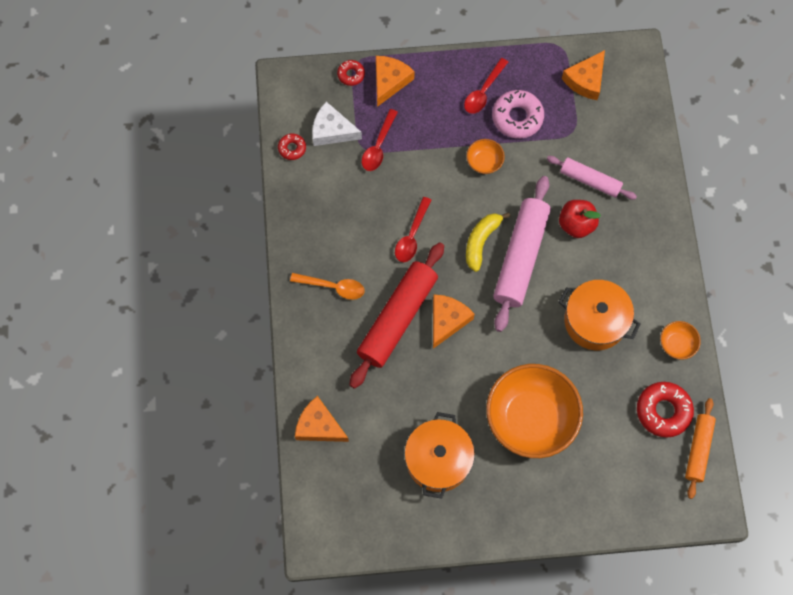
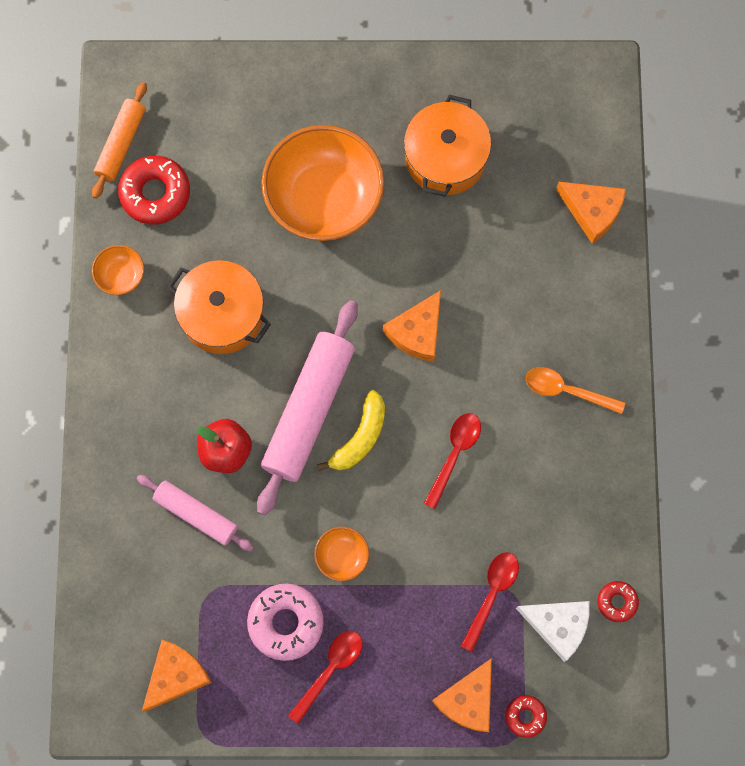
camera: 175 degrees left, 5 degrees up
(398, 318) = (482, 340): red rolling pin -> none

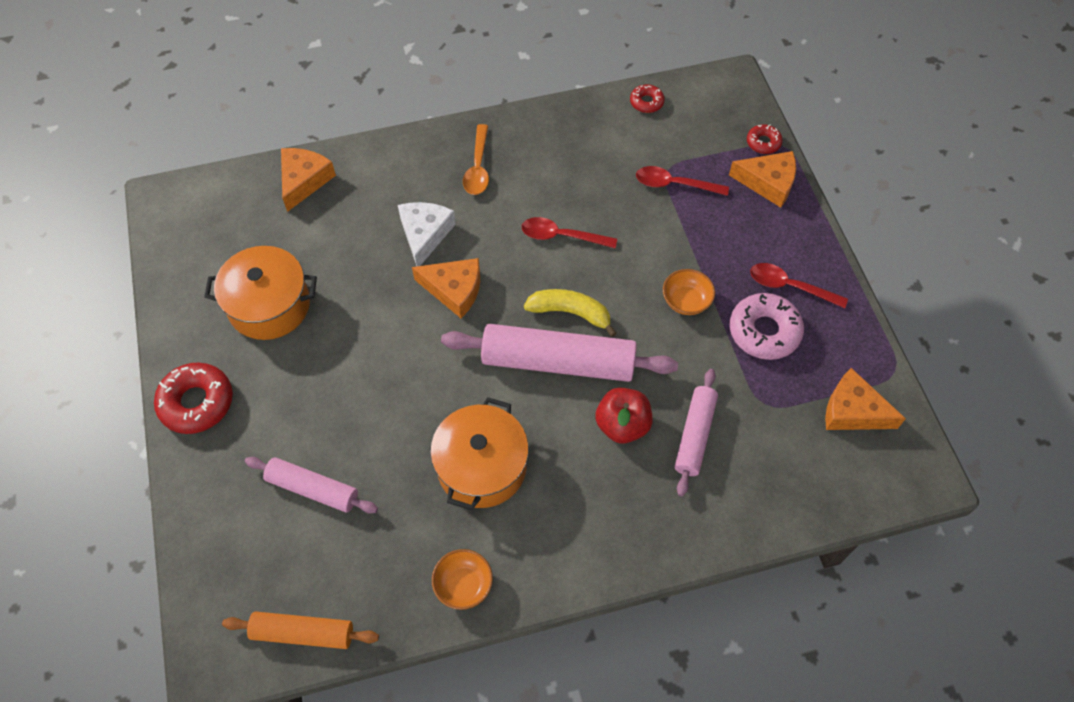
camera: 105 degrees left, 15 degrees down
(155, 193) = (358, 575): red donut -> red donut (197, 402)
(244, 169) = (313, 489): none -> pink rolling pin
(324, 198) = (332, 403): orange bowl -> none
(558, 625) = (681, 136): white cheese -> white cheese (425, 234)

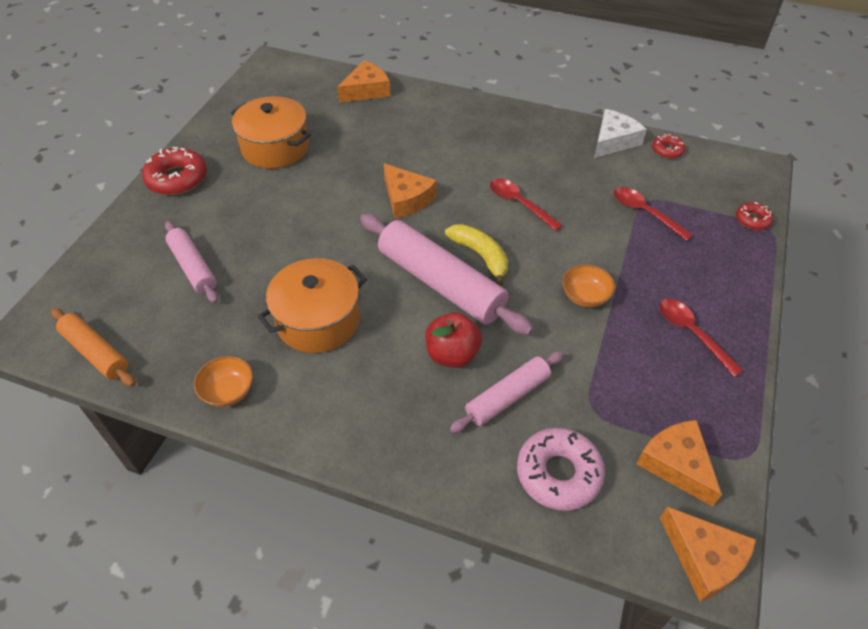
camera: 35 degrees right, 10 degrees down
(425, 234) = (418, 156): white cheese -> white cheese (613, 141)
(478, 167) = (494, 134): orange spoon -> none
(764, 331) = (638, 354): pink donut -> pink donut (558, 473)
(768, 183) = (734, 249): orange cheese -> orange cheese (704, 558)

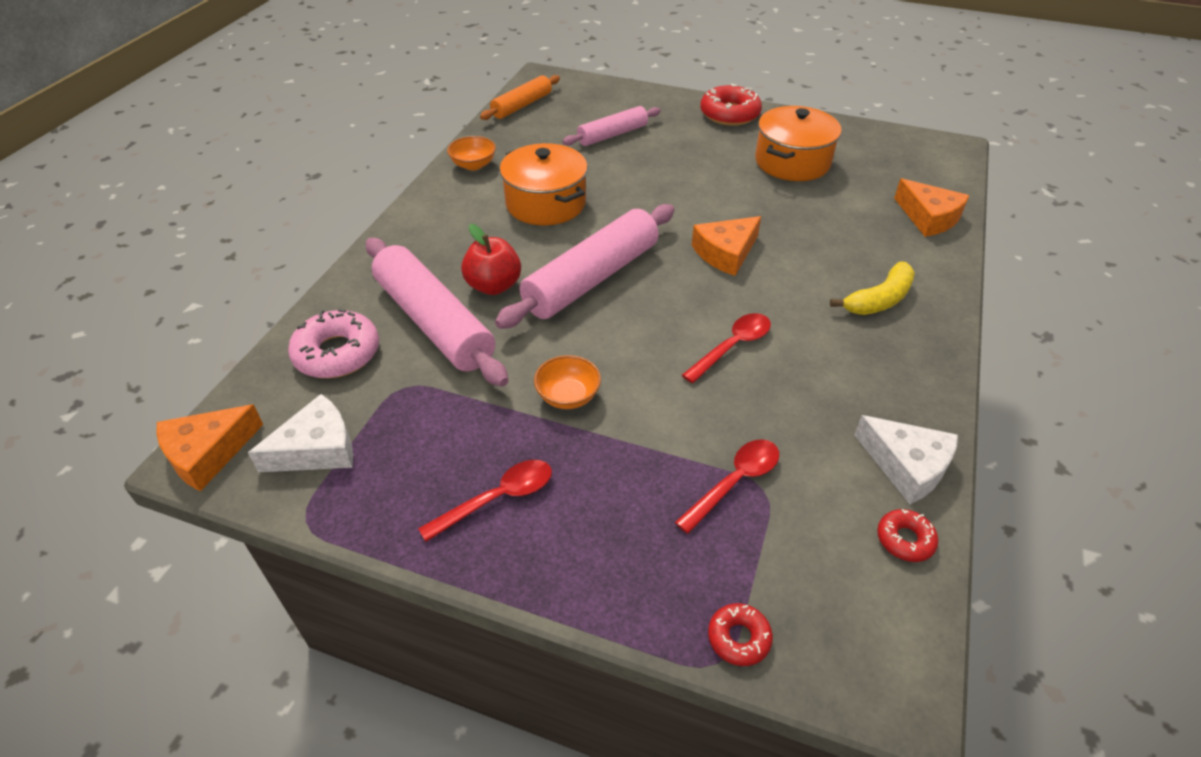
camera: 90 degrees right, 5 degrees down
(480, 256) = (634, 309): yellow banana -> yellow banana (879, 300)
(507, 397) = (434, 322): pink rolling pin -> pink rolling pin, size x1.72
(676, 464) = (317, 449): orange cheese -> white cheese

